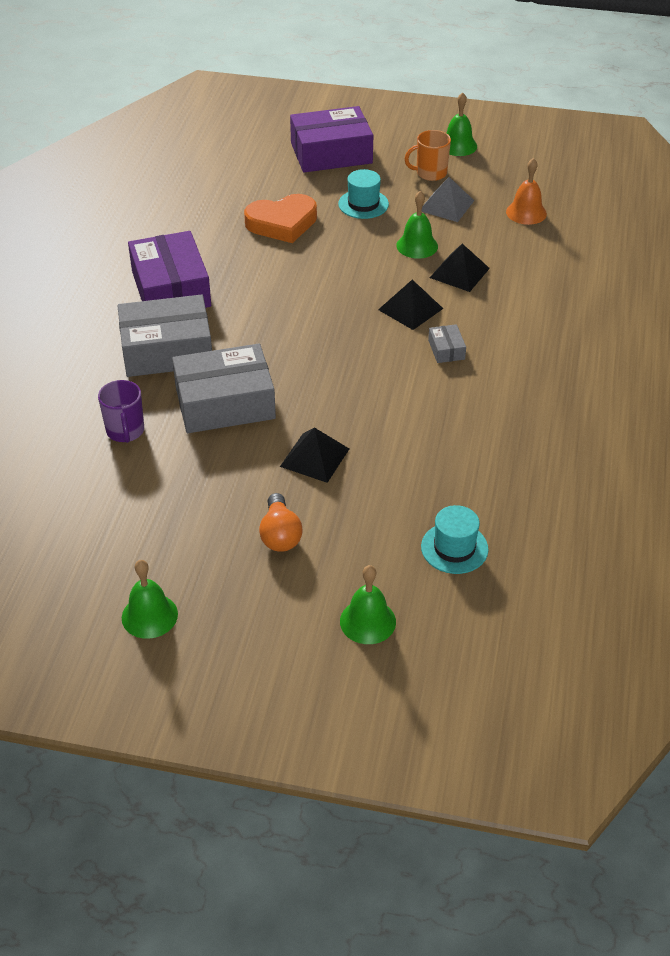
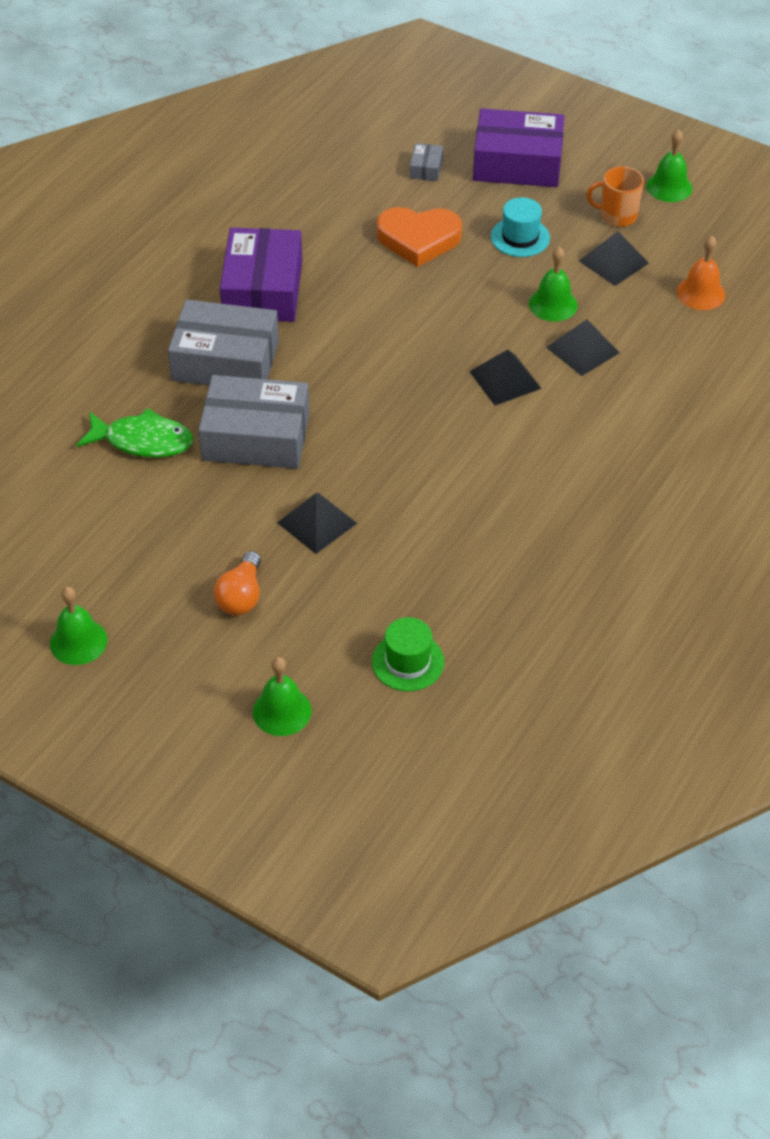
camera: 20 degrees right, 5 degrees up
(125, 431) = (143, 441): purple mug -> green fish
(446, 205) = (613, 261): grey pyramid -> black pyramid
(446, 350) = (518, 438): grey box -> grey box (426, 168)
(454, 548) = (408, 662): turquoise hat -> green hat

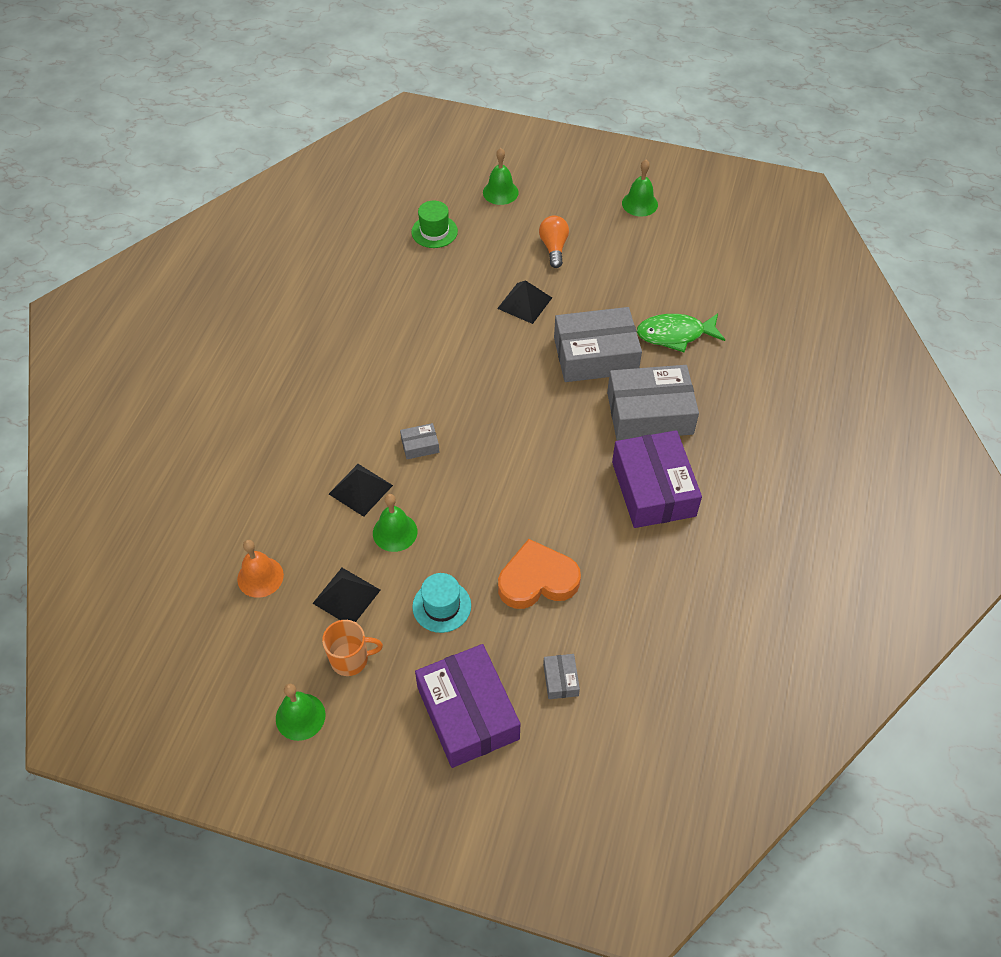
camera: 165 degrees right, 5 degrees up
(505, 380) = (420, 445): black pyramid -> grey box
(517, 163) = (467, 713): purple box -> purple box turned 75 degrees clockwise

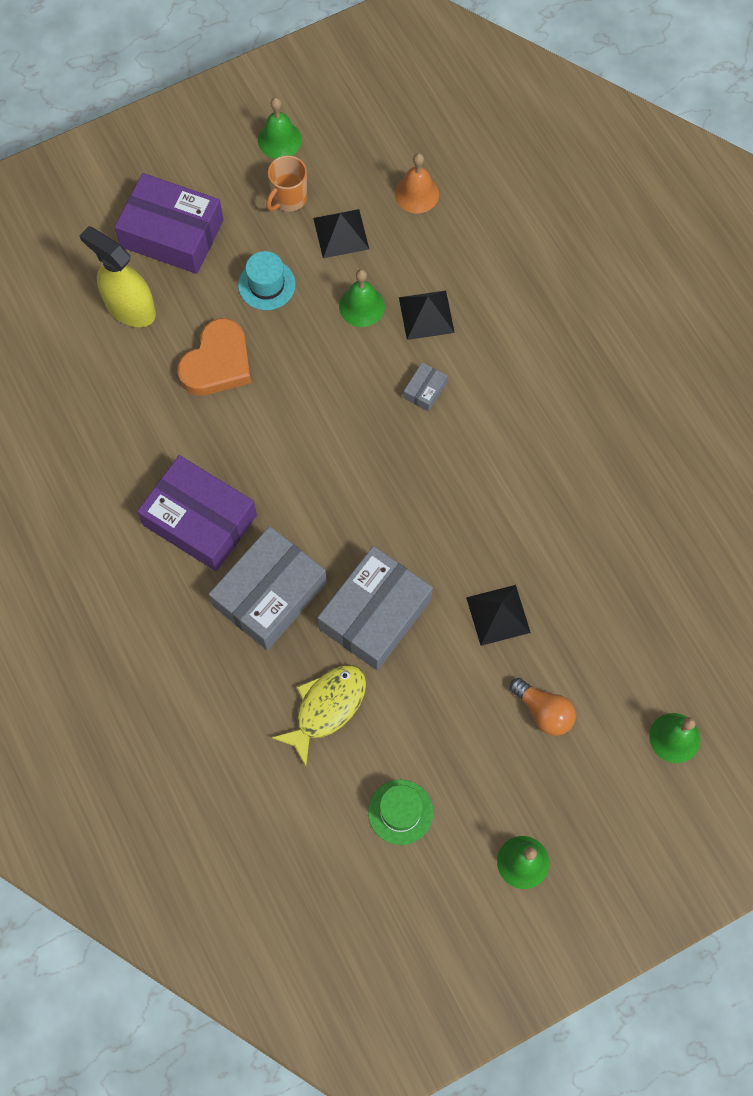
camera: 135 degrees right, 15 degrees up
(434, 231) = (674, 621): green hat -> green hat (400, 812)
(560, 680) = (130, 308): grey box -> yellow spray bottle
(675, 334) = (326, 708): green fish -> yellow fish

